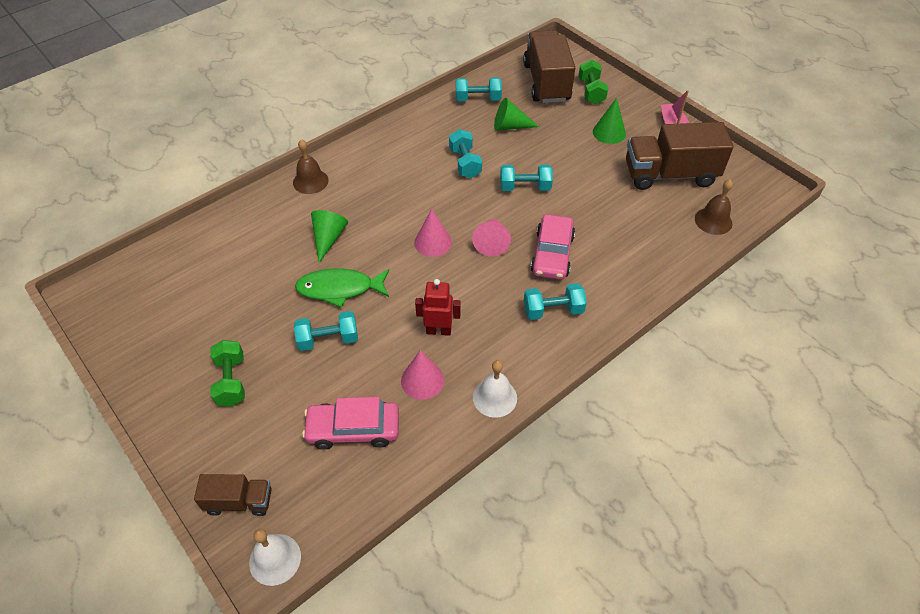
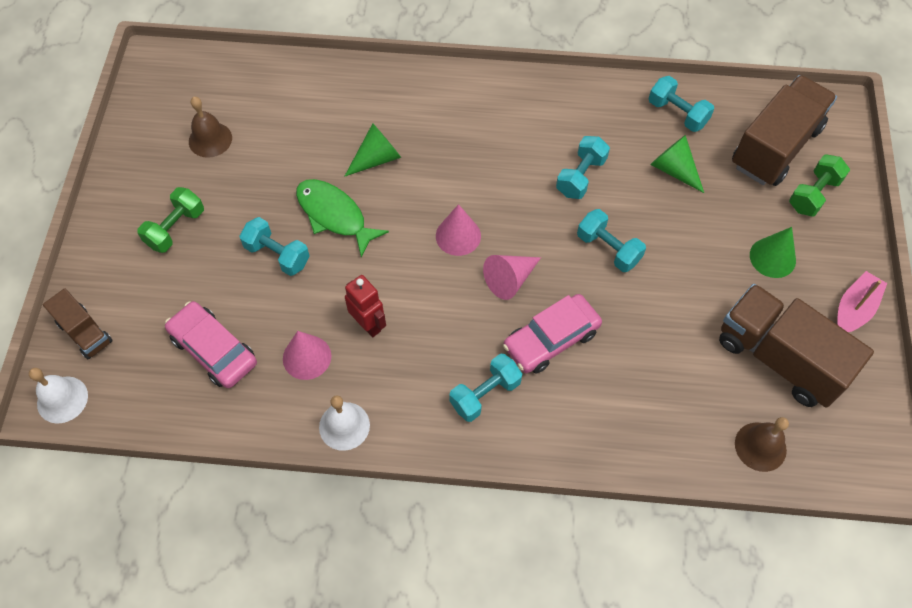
camera: 45 degrees right, 10 degrees up
(310, 181) = (422, 87): brown bell -> brown bell (210, 139)
(553, 310) = (485, 394): turquoise dumbbell -> turquoise dumbbell turned 75 degrees counterclockwise

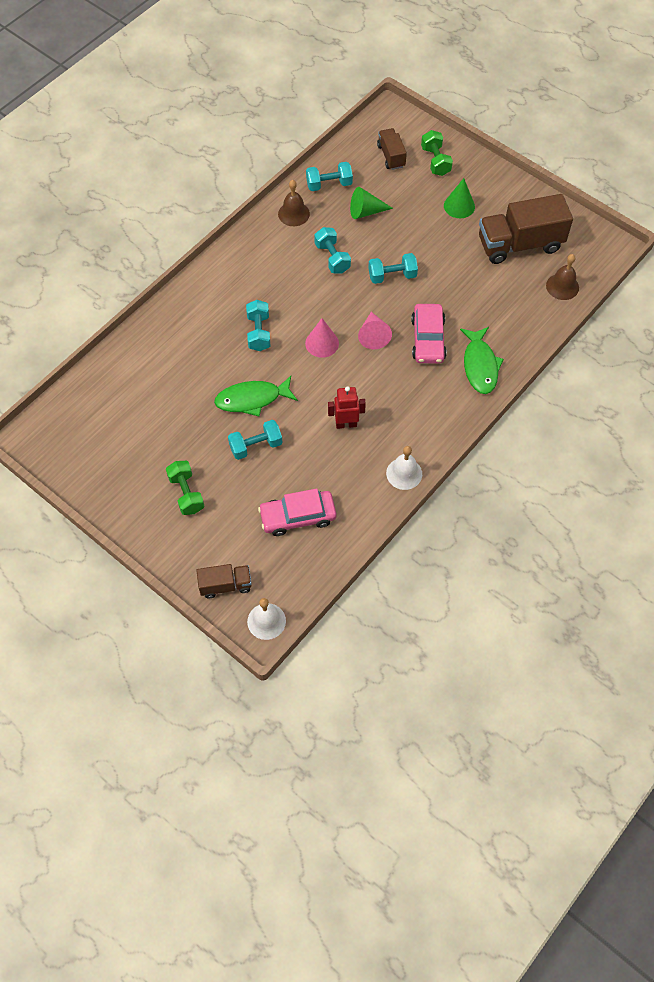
camera: 55 degrees left, 0 degrees up
(210, 139) = (129, 437): brown bell -> brown bell (293, 214)
(307, 357) = (343, 468): pink cone -> none
(377, 158) = (228, 353): green cone -> none
(485, 394) = (437, 391): turquoise dumbbell -> turquoise dumbbell (259, 332)
(559, 419) = (480, 365): none -> green fish
(775, 147) = (391, 156): brown truck -> brown truck, size x0.52
(854, 309) = (517, 193): pink boat -> none

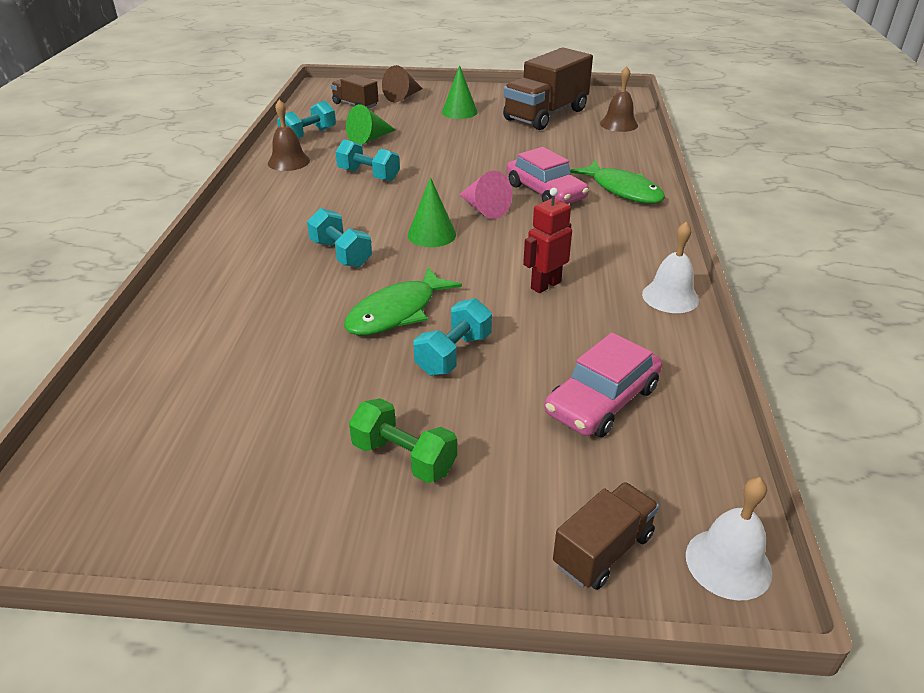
camera: 35 degrees left, 25 degrees down
(322, 343) = (432, 234): pink cone -> green cone
(392, 276) = (450, 166): turquoise dumbbell -> none
(435, 161) = (403, 97): green dumbbell -> brown cone

